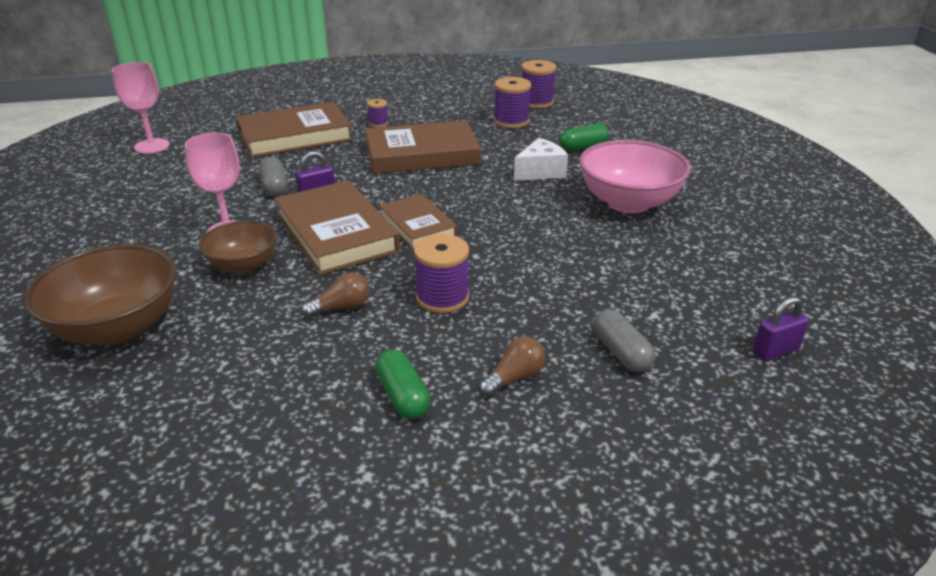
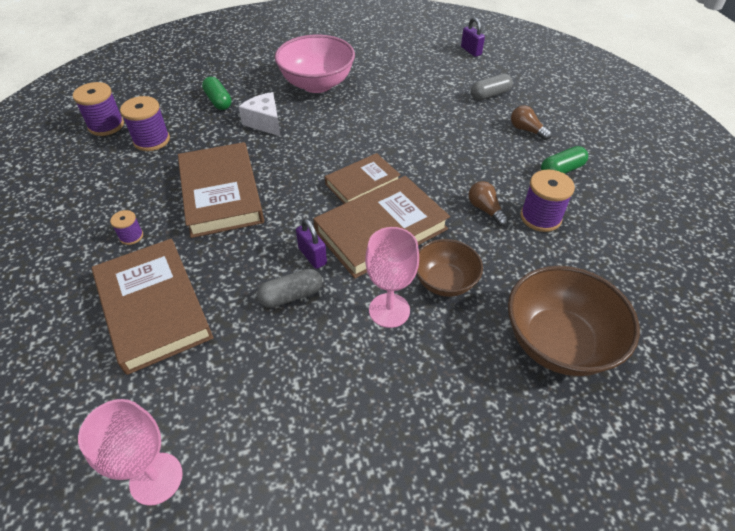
camera: 95 degrees left, 15 degrees up
(442, 298) = (458, 162): purple spool -> purple spool (540, 217)

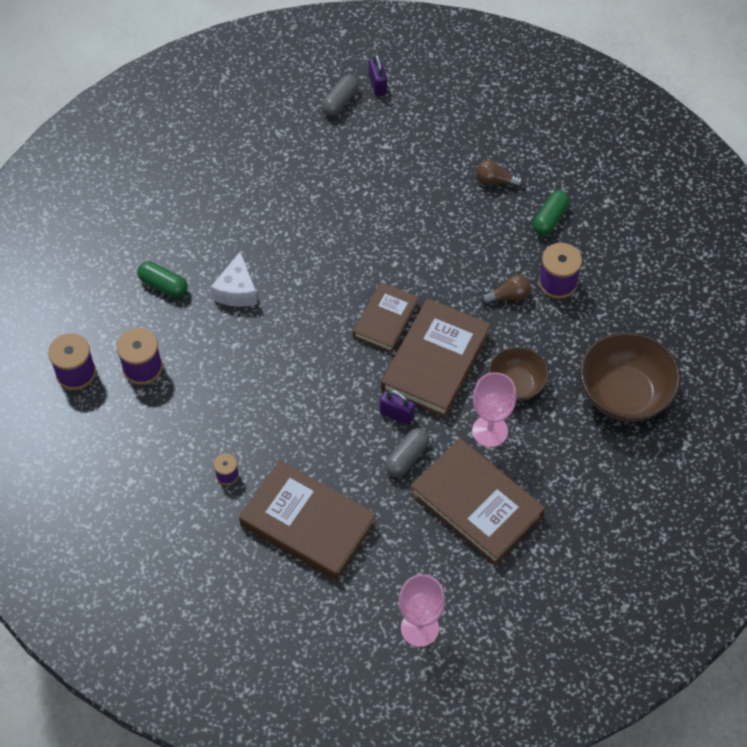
camera: 30 degrees left, 10 degrees up
(221, 194) = (267, 393): brown book -> brown book (476, 504)
(265, 122) = (237, 291): white cheese -> white cheese turned 105 degrees counterclockwise
(317, 84) = (248, 212): pink bowl -> none
(471, 51) = (377, 85): purple padlock -> purple padlock turned 45 degrees clockwise
(485, 209) = (508, 296): brown light bulb -> brown light bulb turned 135 degrees clockwise
(490, 95) = (435, 147): grey capsule -> grey capsule (340, 102)

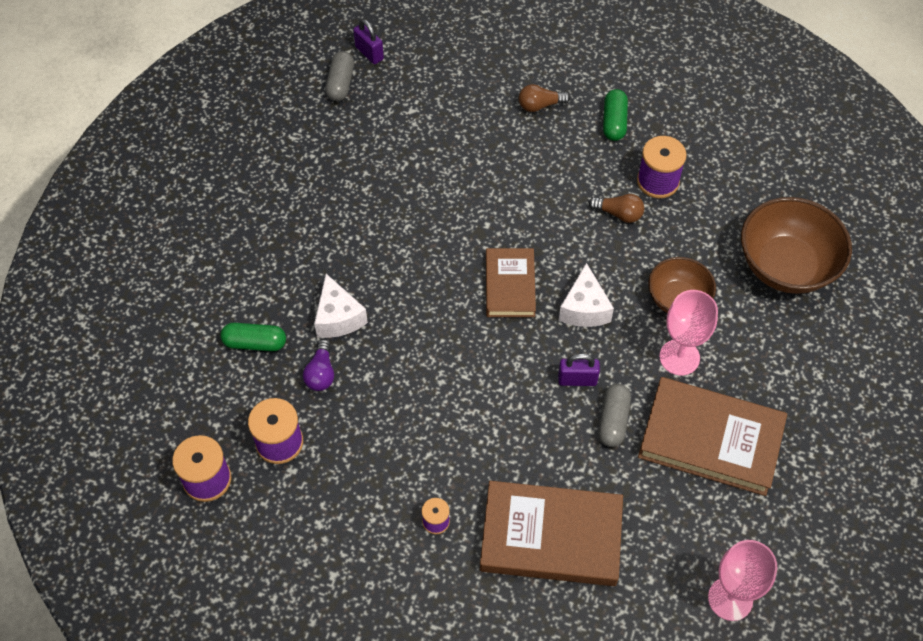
camera: 25 degrees left, 0 degrees up
(201, 328) = (321, 373): none -> purple light bulb
(435, 361) = (584, 308): brown book -> white cheese
(508, 296) = (618, 214): brown light bulb -> brown light bulb turned 60 degrees clockwise

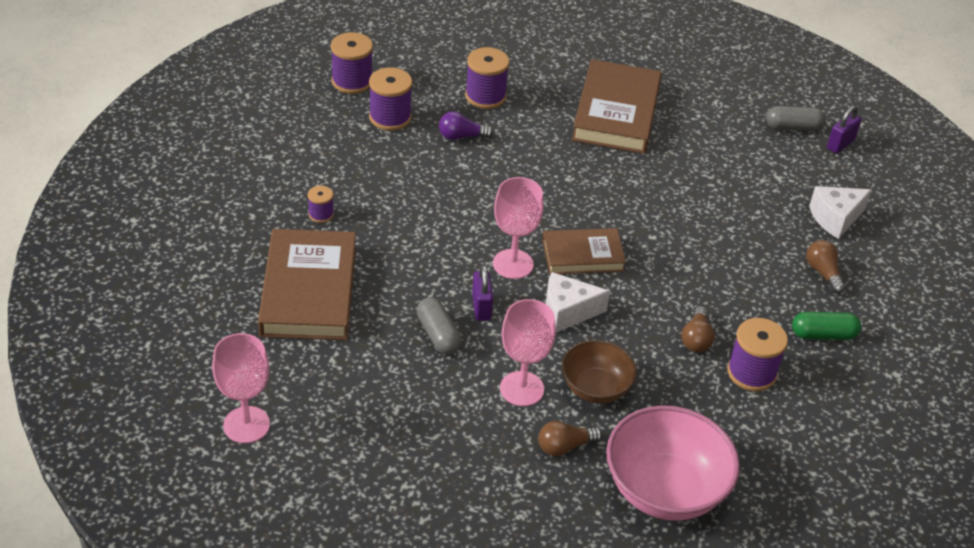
camera: 80 degrees right, 15 degrees down
(255, 343) = (485, 96): green capsule -> purple spool
(338, 317) = (521, 143): white cheese -> white cheese (835, 218)
(519, 346) = (513, 264): none -> pink goblet
(613, 420) = (438, 335): grey capsule -> grey capsule turned 60 degrees clockwise
(710, 439) = (425, 413): brown book -> brown book (616, 113)
(744, 332) = (565, 446): none -> brown light bulb
(786, 266) = (664, 490): brown bowl -> pink bowl

